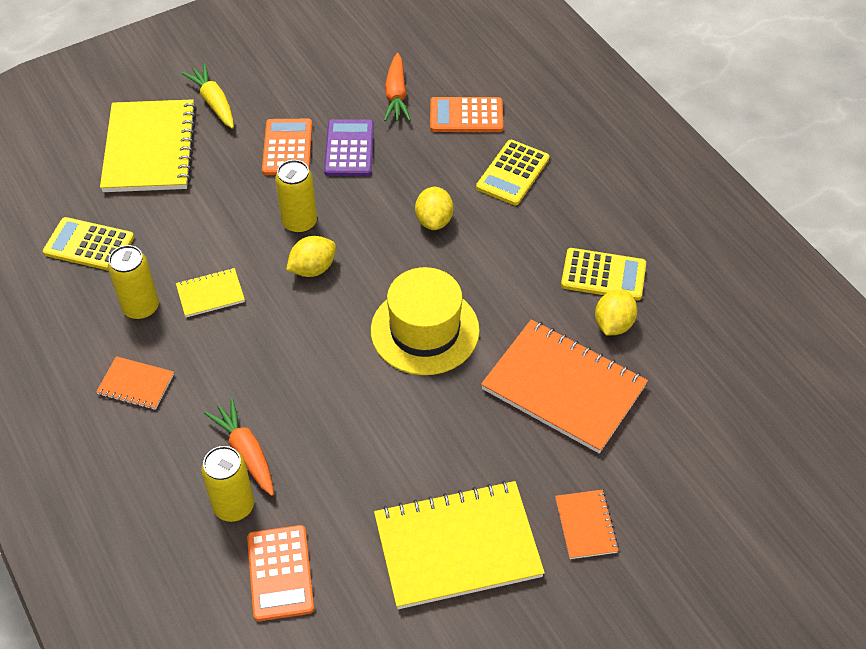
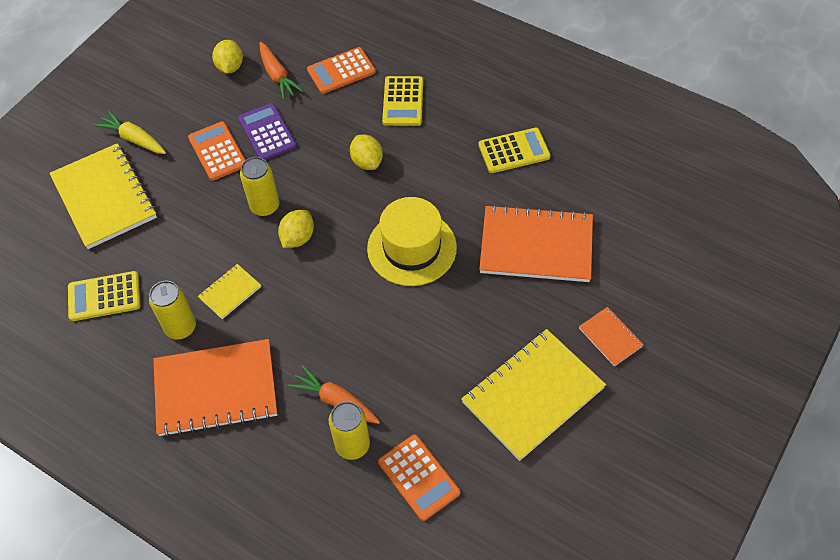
camera: 25 degrees left, 5 degrees up
(136, 384) = (216, 389): orange notebook -> orange notebook, size x2.13
(613, 324) = (542, 184): yellow lemon -> yellow lemon (230, 67)

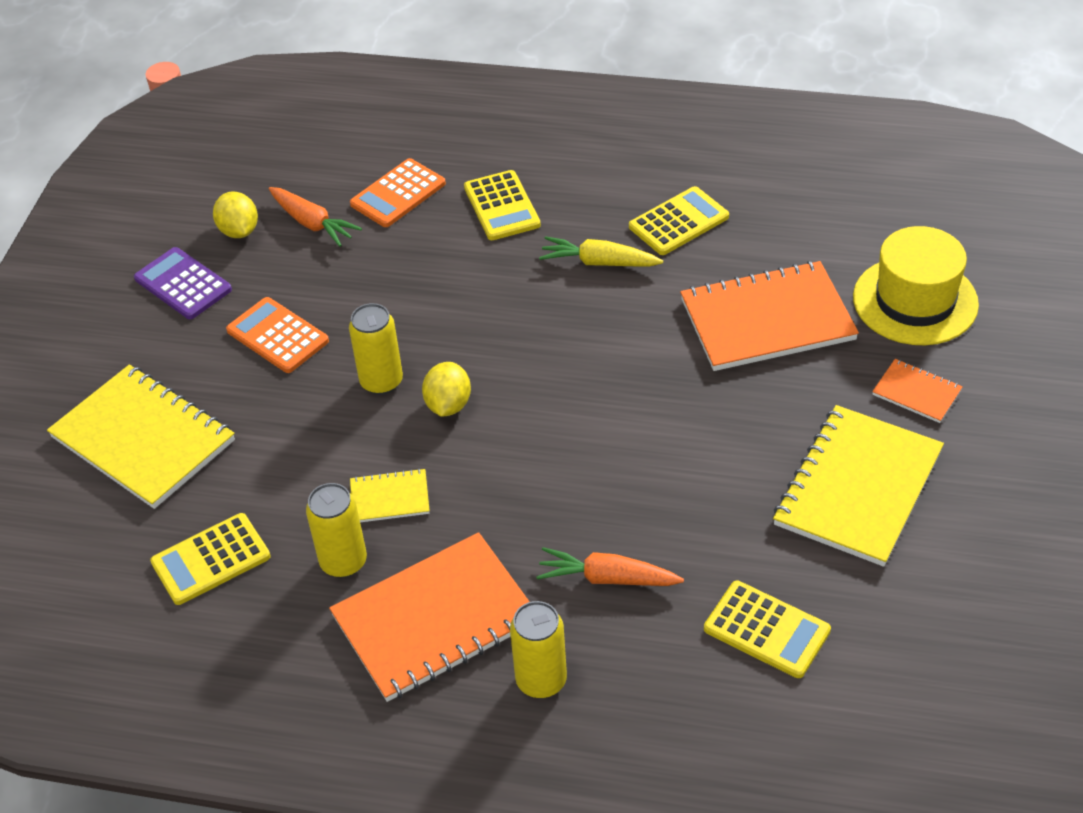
camera: 20 degrees left, 10 degrees down
(134, 139) = (147, 355): yellow carrot -> yellow carrot (599, 262)
(230, 292) = (390, 498): yellow notebook -> yellow notebook turned 60 degrees clockwise
(267, 132) = (335, 294): purple calculator -> purple calculator (183, 284)
(352, 445) = (659, 622): yellow can -> yellow can (541, 680)
(367, 162) = (492, 289): yellow lemon -> none
(412, 248) = (608, 370): yellow hat -> yellow hat (915, 301)
(419, 477) = (767, 630): orange calculator -> yellow calculator

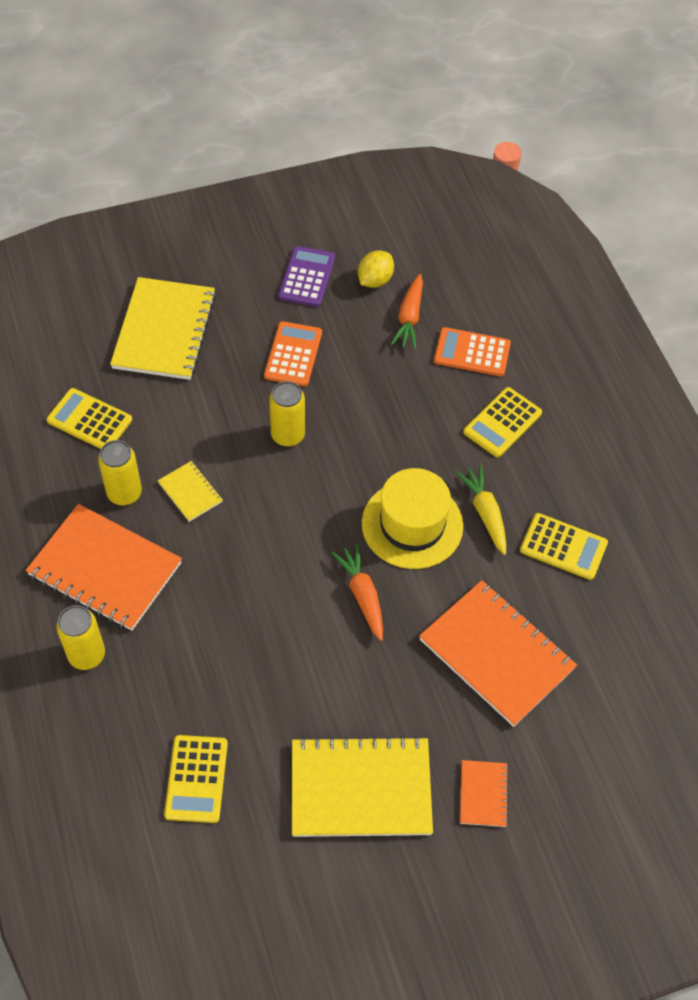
camera: 55 degrees right, 10 degrees up
(448, 405) = (290, 485): yellow lemon -> none
(607, 578) = (190, 656): orange carrot -> orange carrot (362, 595)
(915, 301) = (585, 755): yellow hat -> yellow hat (412, 524)

